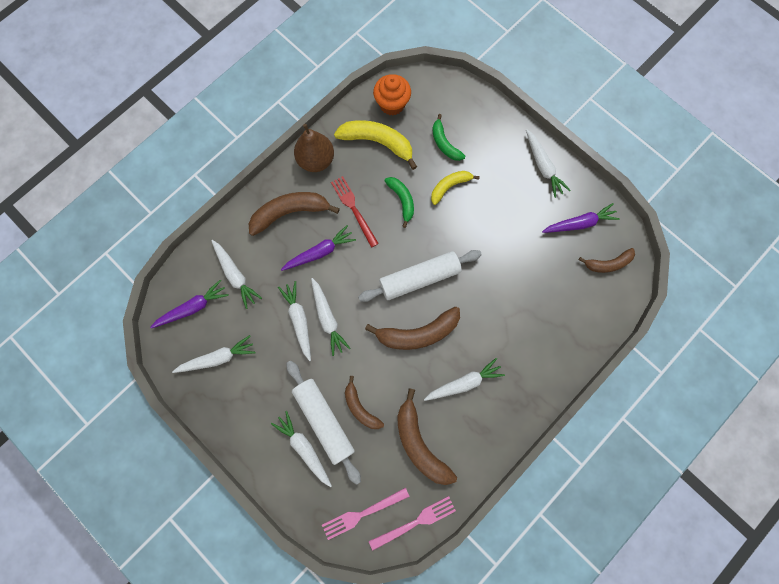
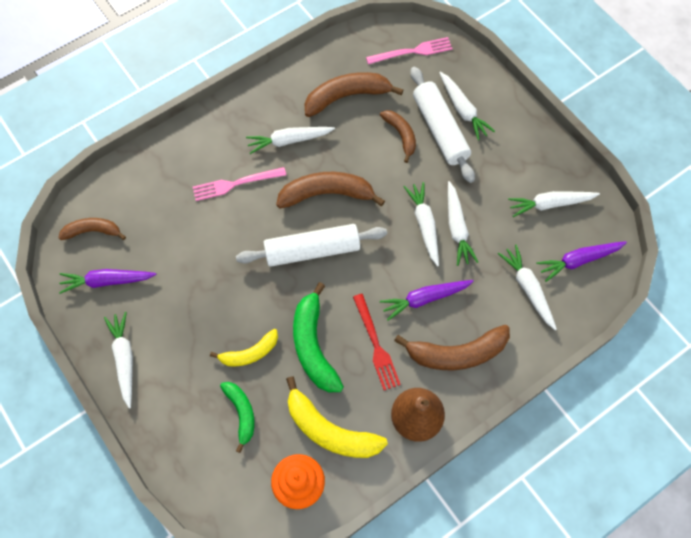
camera: 170 degrees left, 10 degrees down
(402, 200) = (313, 345): green banana -> green banana, size x1.64
(415, 522) = (364, 38): pink fork -> pink fork (235, 184)
(419, 443) = (347, 97): brown banana -> brown banana turned 90 degrees counterclockwise

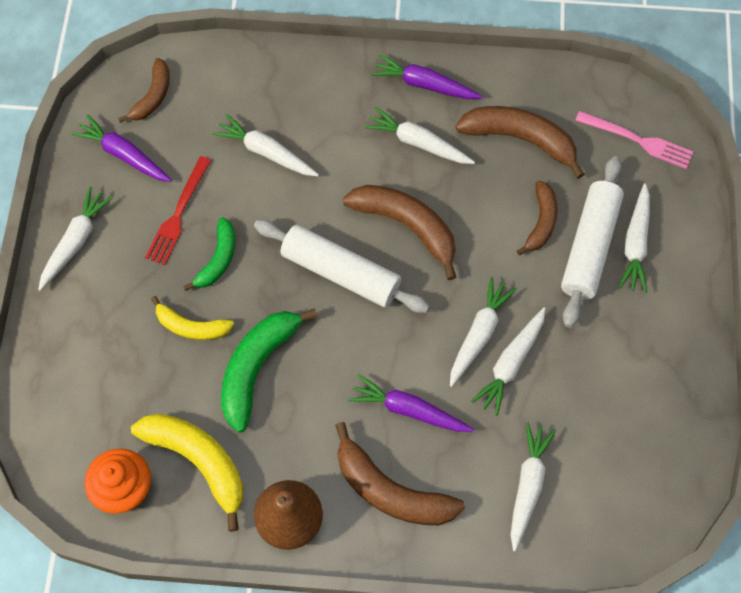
camera: 40 degrees right, 0 degrees up
(93, 231) = (152, 96): brown banana -> brown banana turned 75 degrees clockwise
(235, 184) = (325, 148): pink fork -> none
(241, 413) = (133, 378): green banana -> green banana (218, 259)
(329, 430) = (199, 462): yellow banana -> yellow banana turned 150 degrees clockwise
(376, 345) = (318, 416): red fork -> red fork (178, 214)
(550, 204) = (638, 417): white carrot -> white carrot (266, 152)
(578, 260) = (612, 501): purple carrot -> purple carrot (424, 84)

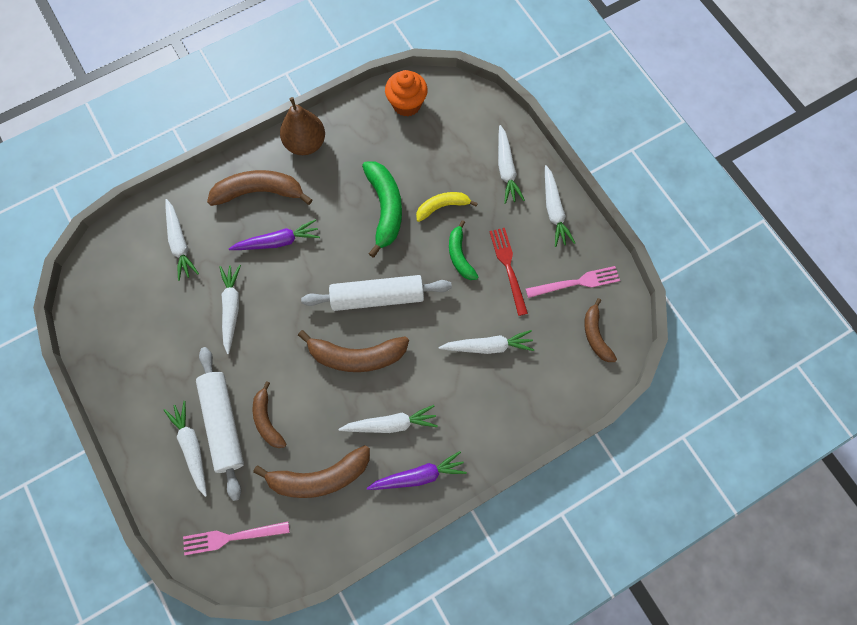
camera: 145 degrees right, 5 degrees up
(124, 155) = (576, 282): purple carrot -> pink fork
(199, 462) = (378, 141): yellow banana -> none
(479, 334) = (263, 314): white carrot -> white carrot (506, 169)

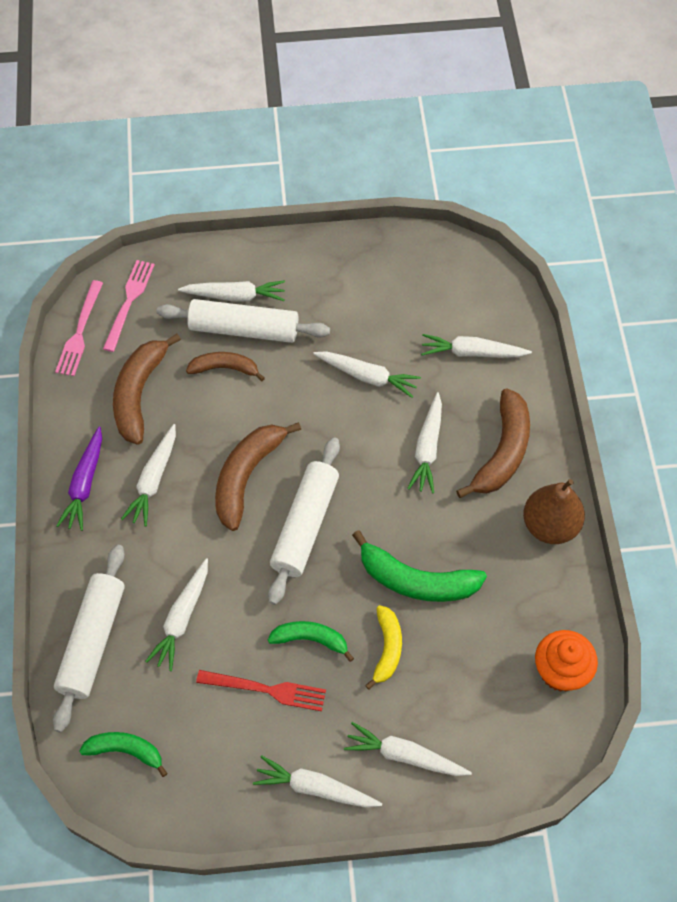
camera: 115 degrees right, 10 degrees down
(278, 241) = (427, 448): purple carrot -> white carrot
(535, 399) = (92, 641): none -> white rolling pin
(576, 282) = (203, 763): pink fork -> pink fork (80, 332)
(595, 335) = (126, 751): brown banana -> green banana

